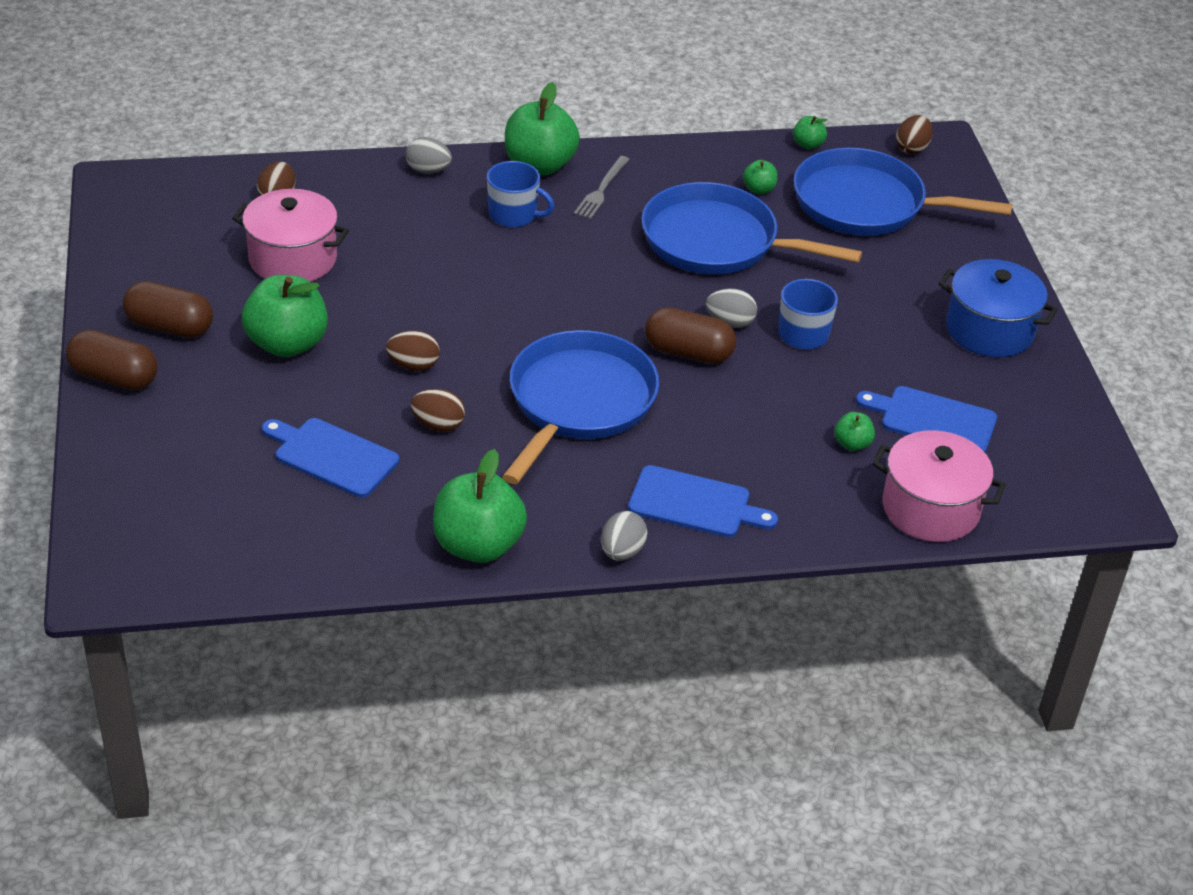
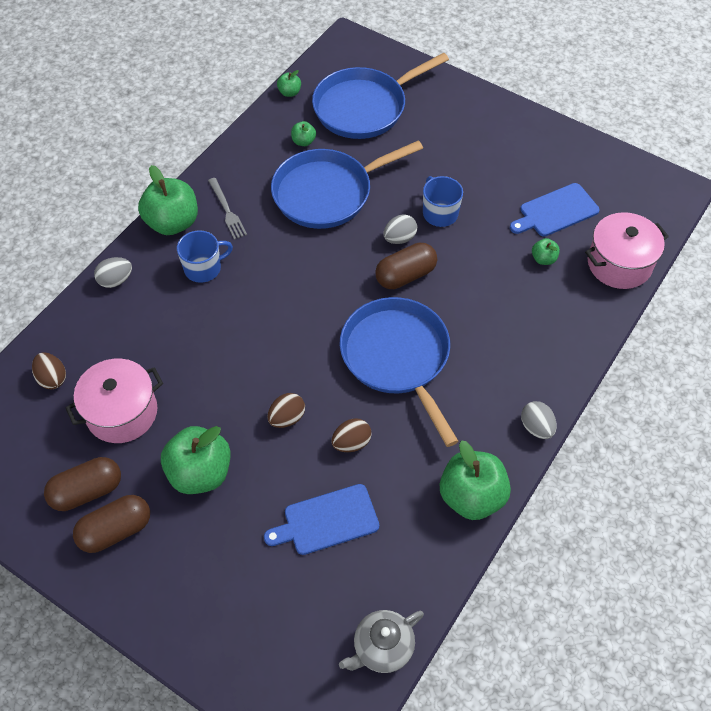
camera: 45 degrees left, 15 degrees up
(114, 377) = (132, 599): brown capsule -> brown capsule (87, 491)
(237, 570) = (382, 648): none -> grey teapot
(695, 503) = (528, 364): blue cutting board -> none
(912, 148) = (340, 54): brown egg -> none
(989, 330) = (511, 136): blue pot -> none

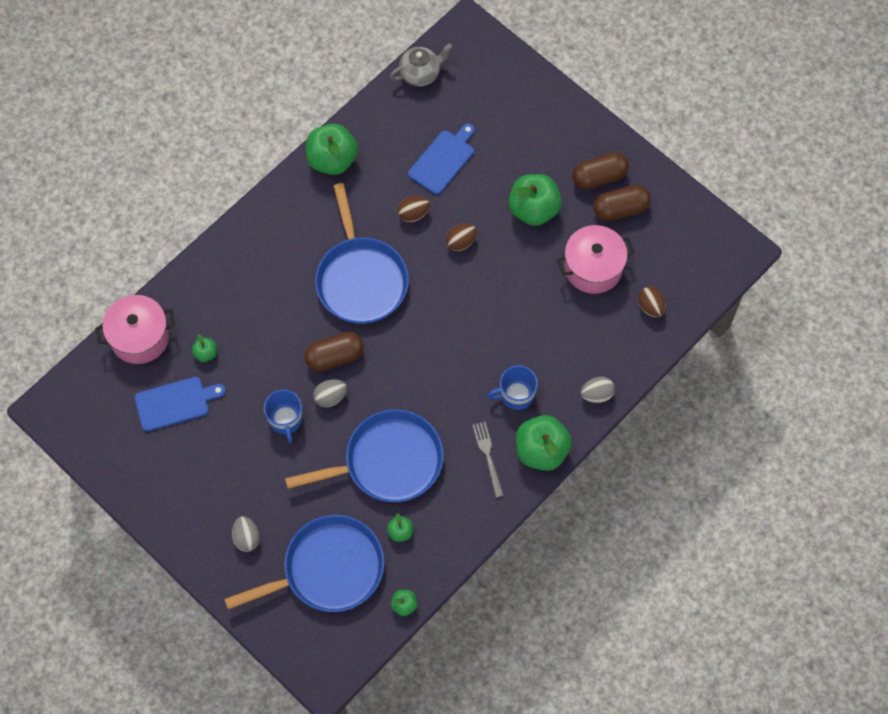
camera: 170 degrees left, 10 degrees up
(327, 521) = (443, 160): blue cutting board -> blue cutting board turned 45 degrees counterclockwise
(536, 427) = (266, 203): grey egg -> grey egg (247, 538)

